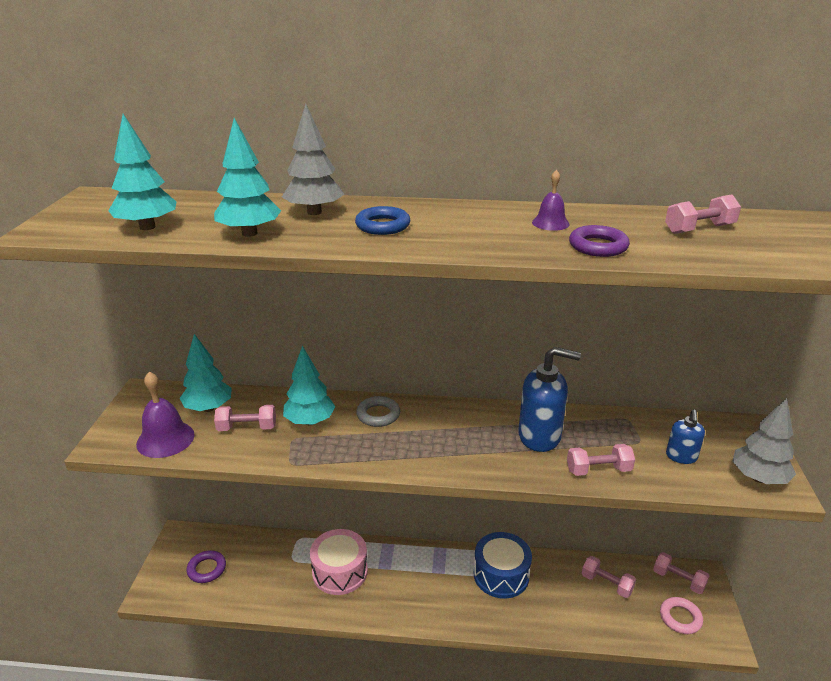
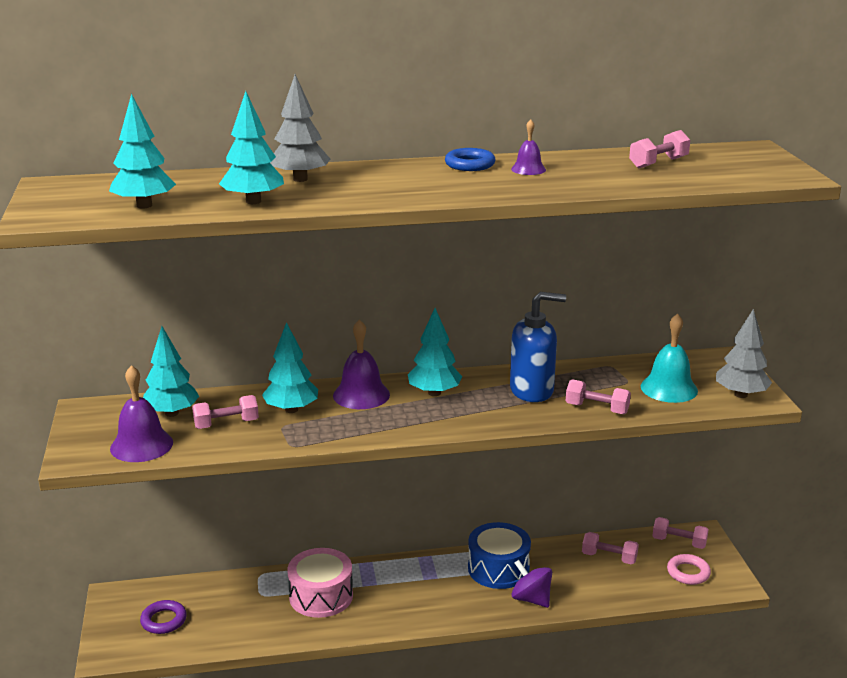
camera: 15 degrees left, 5 degrees down
(378, 415) = (361, 395): grey ring -> purple bell
(382, 226) = (376, 184): blue ring -> blue ring (470, 164)
(445, 424) = (434, 393): none -> turquoise tree
(521, 615) = (531, 599): none -> purple spinning top
(598, 246) = (579, 183): purple ring -> none
(598, 470) = (597, 409): pink dumbbell -> pink dumbbell turned 45 degrees clockwise
(681, 457) = (669, 388): blue soap dispenser -> turquoise bell

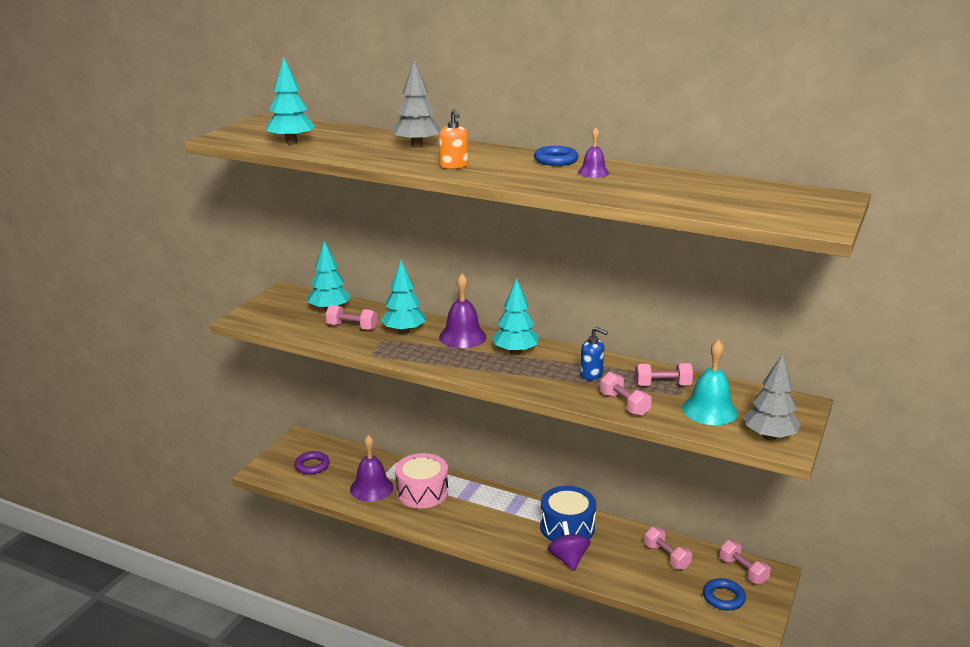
camera: 35 degrees right, 0 degrees up
(141, 445) = (287, 323): purple bell -> purple bell (371, 488)
(253, 201) = (358, 154): turquoise tree -> none
(384, 192) = (454, 166): none -> orange soap dispenser
(532, 390) = (591, 374): blue soap dispenser -> blue soap dispenser, size x0.55
(658, 163) = (714, 190): pink dumbbell -> pink dumbbell (662, 385)
(688, 573) = (723, 597): pink ring -> blue ring

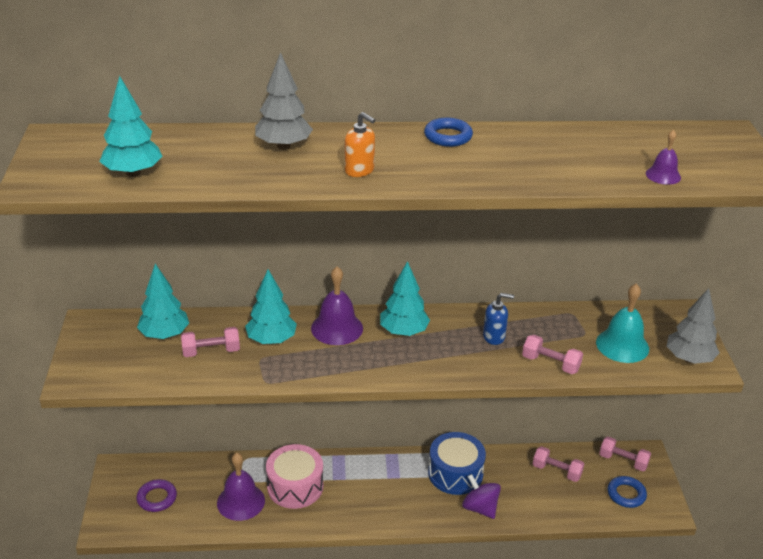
camera: 30 degrees left, 10 degrees up
(593, 172) = (503, 147): purple bell -> purple bell (663, 175)
(662, 385) = (562, 329): pink dumbbell -> none

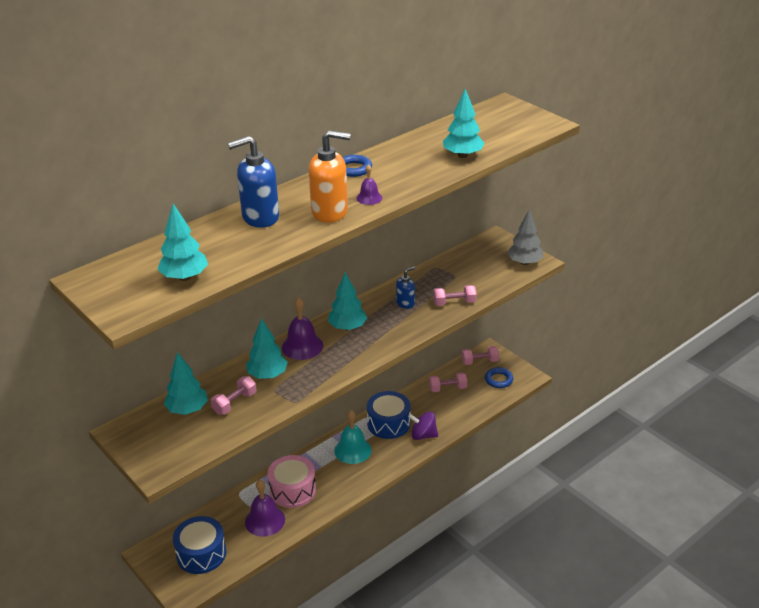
camera: 35 degrees left, 0 degrees up
(157, 498) = (201, 554): purple ring -> blue drum
(283, 146) = (260, 217): grey tree -> blue soap dispenser
(359, 170) = (330, 212): orange soap dispenser -> orange soap dispenser, size x1.81
(595, 171) = (462, 155): none -> turquoise tree
(622, 345) = (482, 272): turquoise bell -> turquoise bell (352, 450)
(663, 175) = (500, 143): purple bell -> purple bell (369, 198)

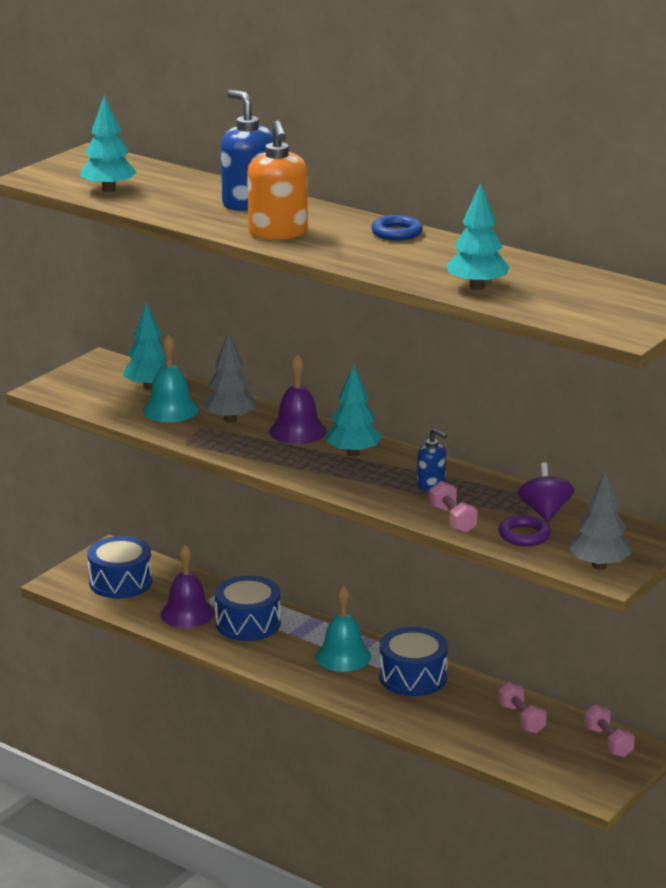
camera: 75 degrees right, 10 degrees down
(235, 403) = (170, 410): pink dumbbell -> turquoise bell
(267, 375) = (230, 419): turquoise tree -> grey tree
(292, 490) = (248, 623): pink drum -> blue drum
(369, 198) = (324, 248): purple bell -> none
(423, 435) = (401, 710): purple spinning top -> purple spinning top (545, 512)
(482, 281) = (524, 535): none -> purple ring
(498, 380) = (570, 765): blue ring -> none

